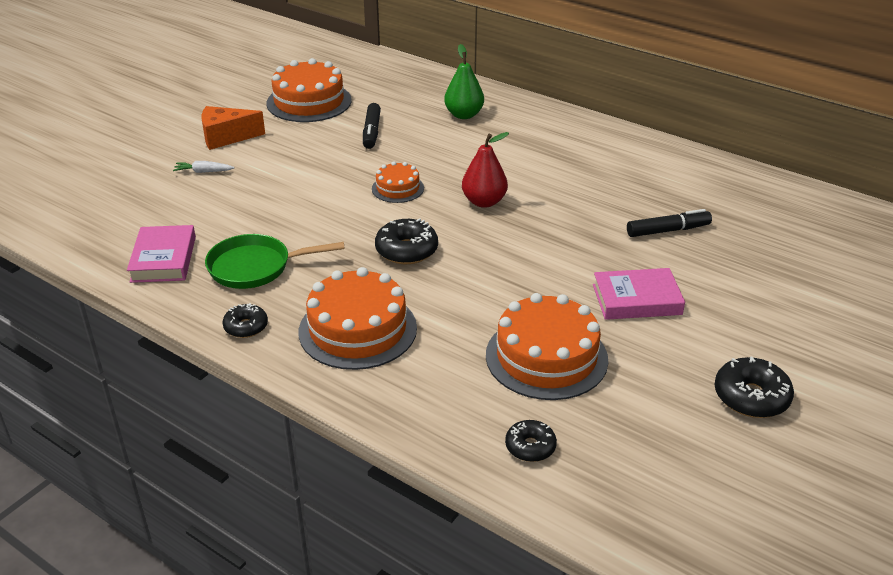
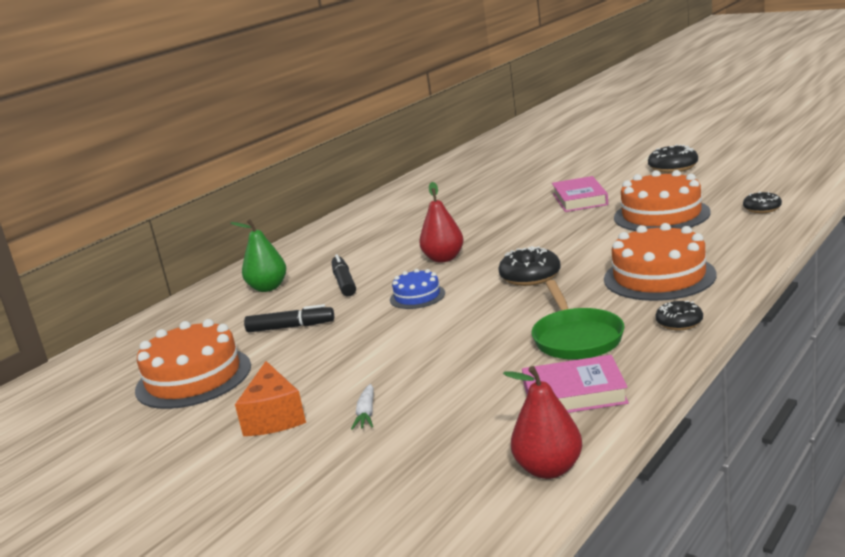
camera: 85 degrees left, 15 degrees down
(75, 242) = (549, 469): none -> red pear
(397, 188) = (417, 296): orange cake -> blue cake
(667, 230) = (486, 199): black marker -> black marker (344, 282)

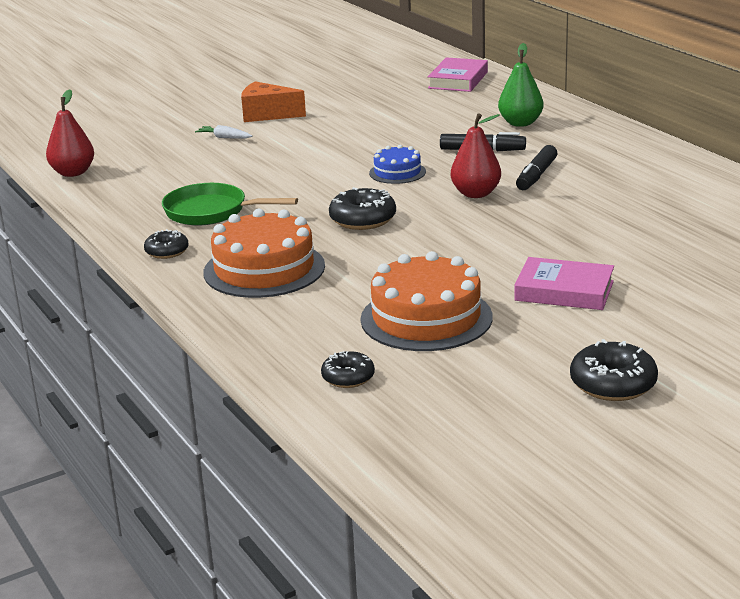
camera: 110 degrees right, 5 degrees up
(193, 378) = (370, 96): orange cake -> none
(290, 327) = (411, 126): black marker -> black marker (536, 176)
(574, 393) = (137, 195): pink book -> pink book (458, 80)

